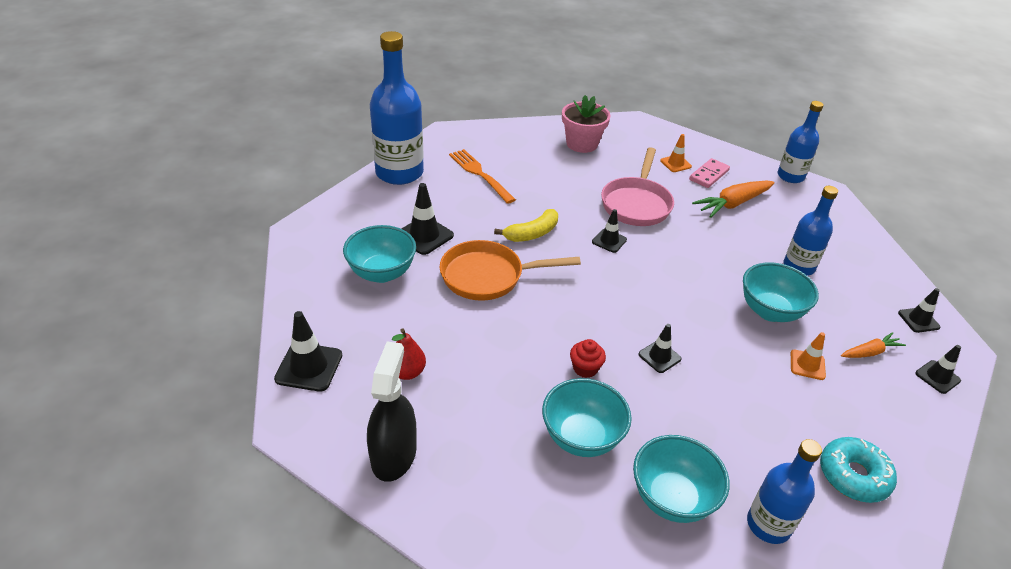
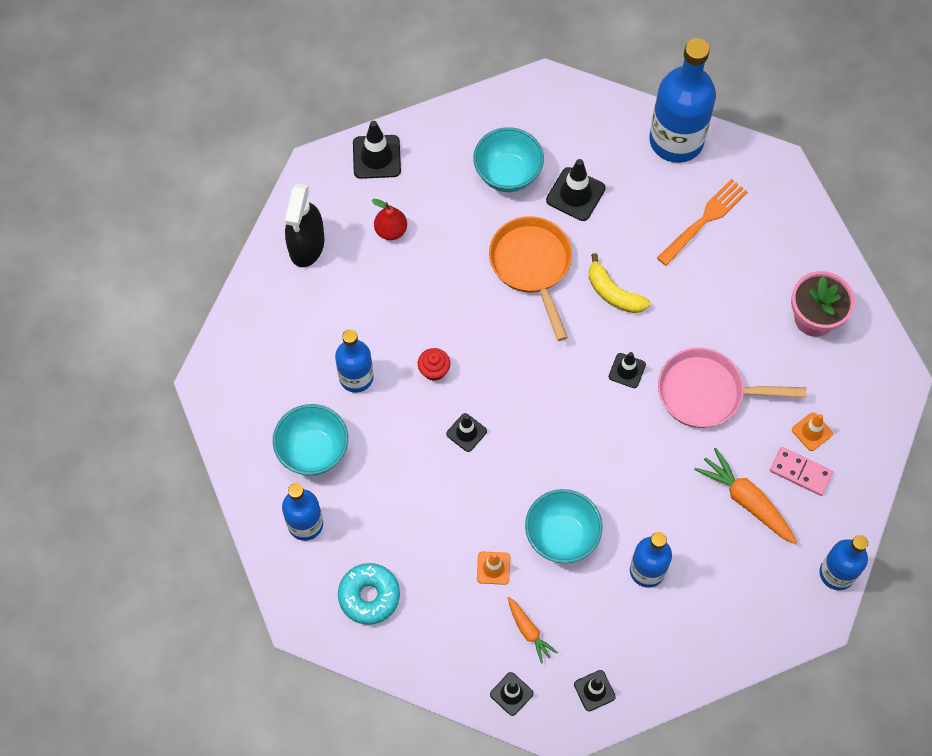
camera: 80 degrees right, 25 degrees up
(393, 454) = (306, 245): black spray bottle -> black spray bottle turned 105 degrees clockwise
(581, 437) = (356, 377): turquoise bowl -> blue bottle

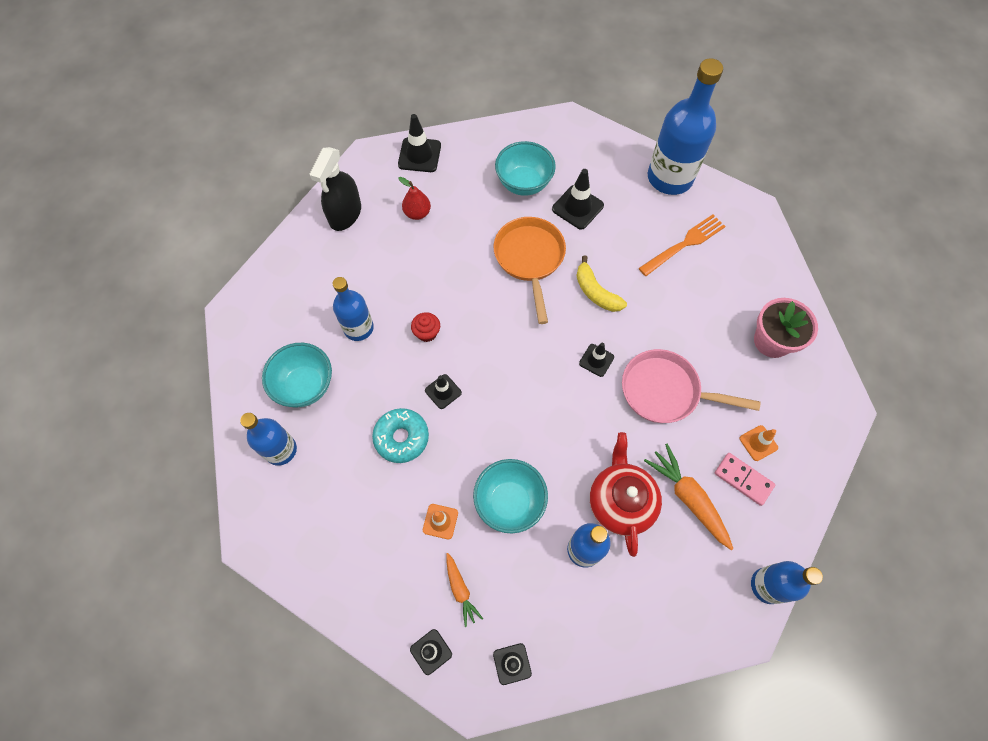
camera: 10 degrees right, 0 degrees up
(369, 596) = (320, 528): turquoise donut -> turquoise donut (401, 438)
(677, 516) = (621, 501): none -> red teapot

